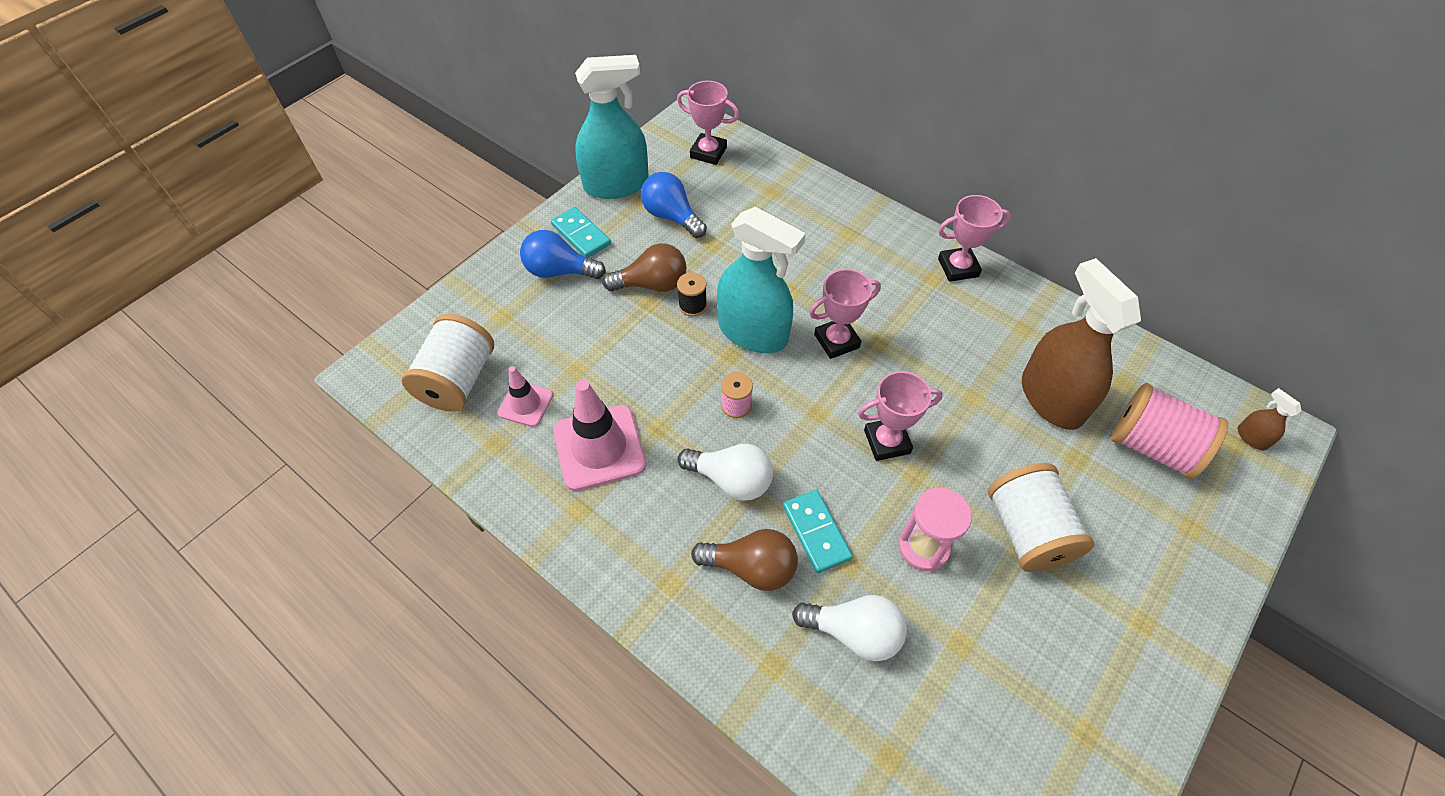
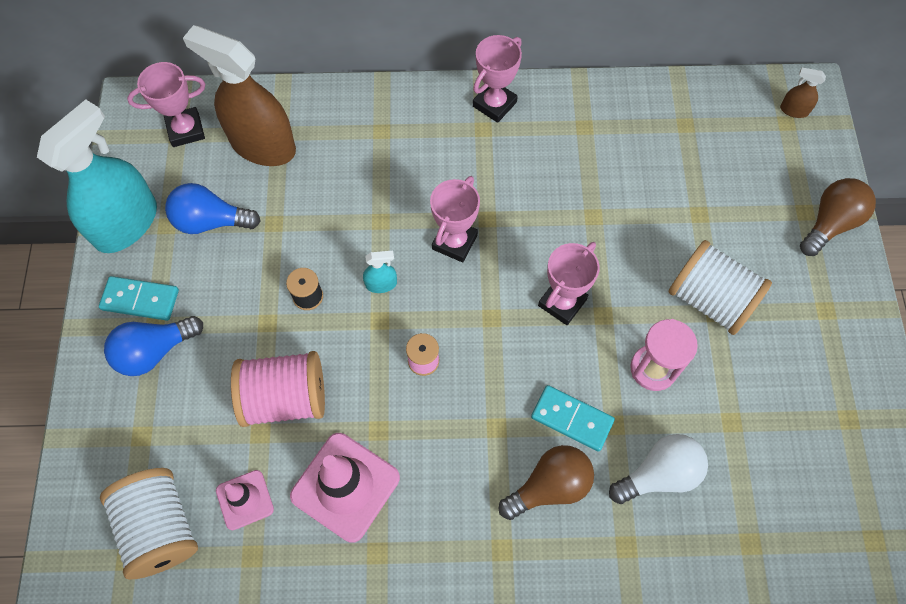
camera: 40 degrees left, 10 degrees up
(652, 284) = (254, 302): brown light bulb -> brown light bulb (830, 223)
(731, 480) = (474, 428): white light bulb -> none
(753, 332) = (381, 284): turquoise spray bottle -> turquoise spray bottle, size x0.40
(1051, 399) = (647, 176): brown spray bottle -> brown spray bottle (262, 145)
(1152, 446) = (739, 166): pink spool -> pink spool (285, 398)

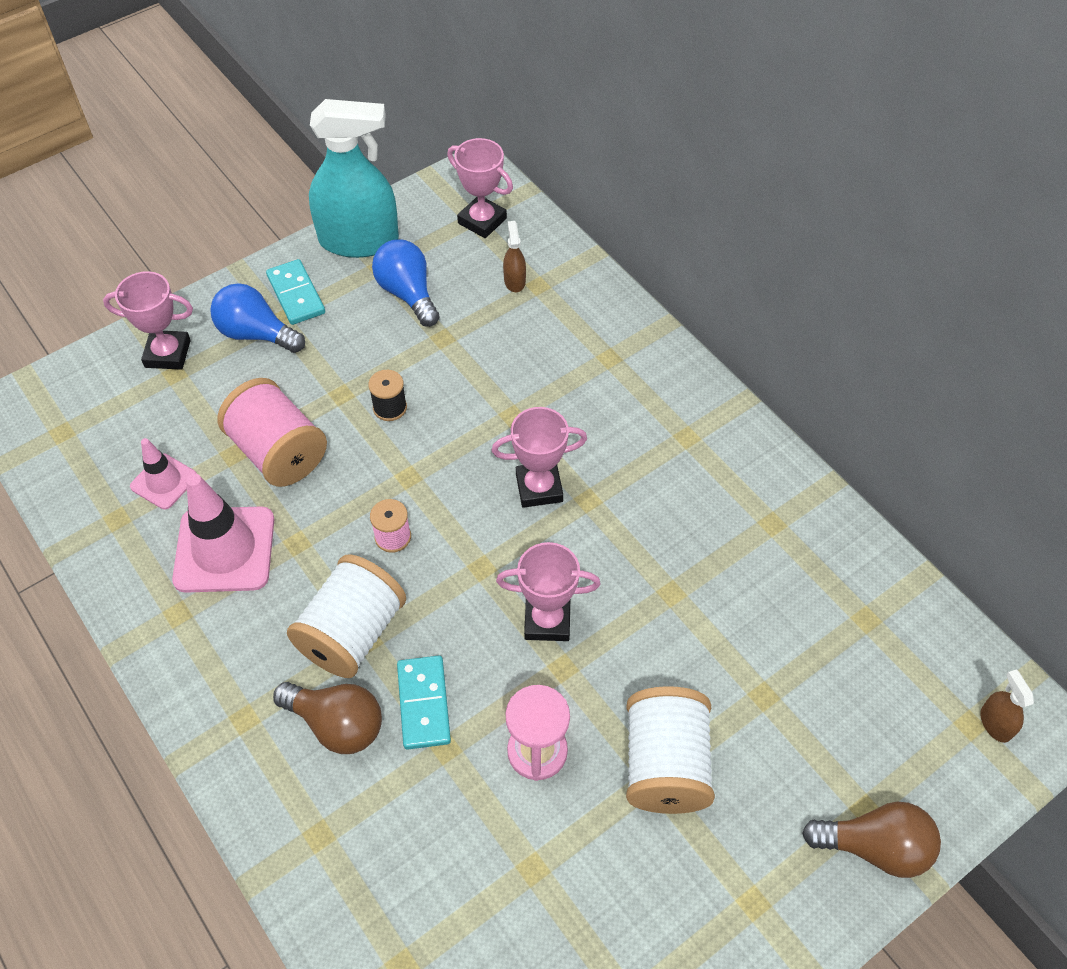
camera: 55 degrees right, 10 degrees down
(160, 528) = (102, 438): white spool -> white spool (352, 633)
(262, 145) = (514, 281): brown spray bottle -> brown spray bottle, size x0.40
(381, 284) = (446, 455): turquoise spray bottle -> none
(494, 104) = (724, 429): pink trophy -> pink trophy (168, 354)
(659, 474) = (419, 824): white light bulb -> none

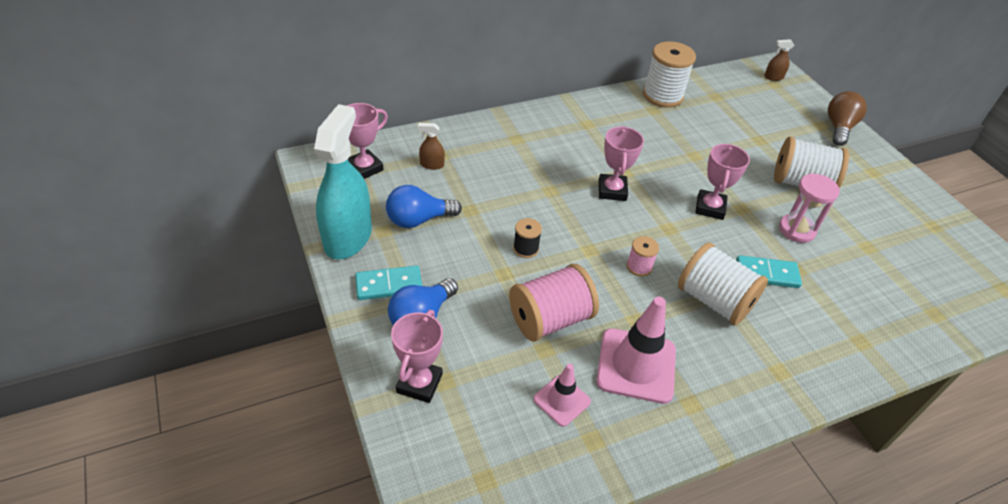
camera: 80 degrees left, 10 degrees down
(337, 724) = (782, 320): brown light bulb -> none
(822, 533) = (662, 95): none -> white spool

